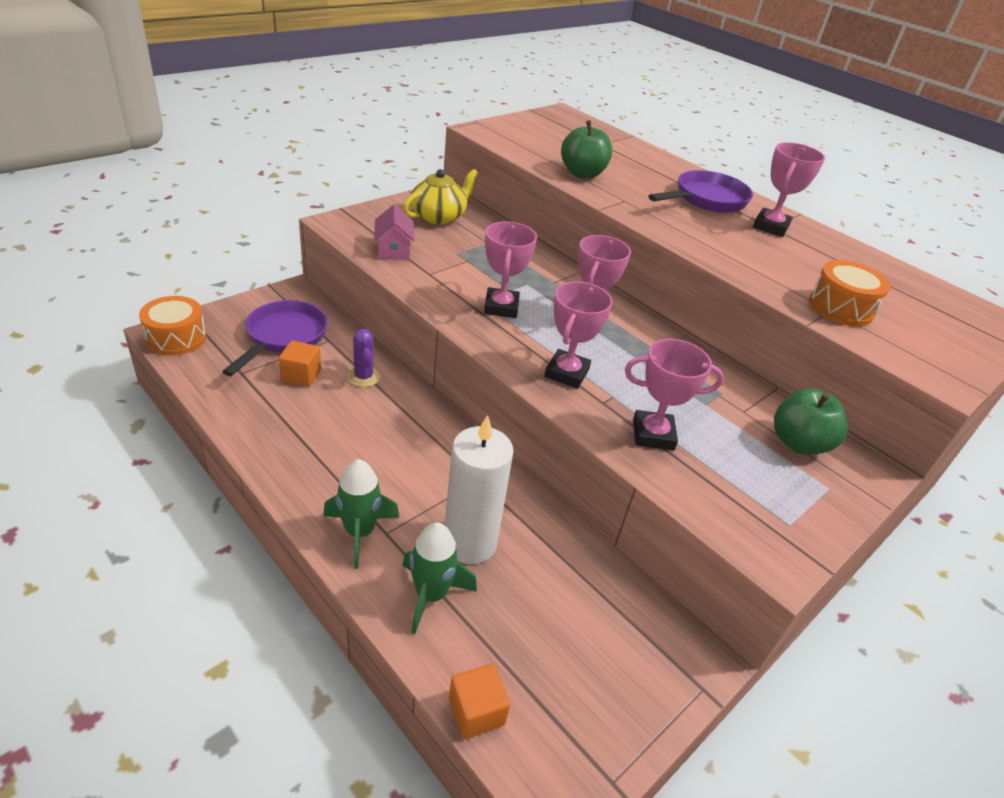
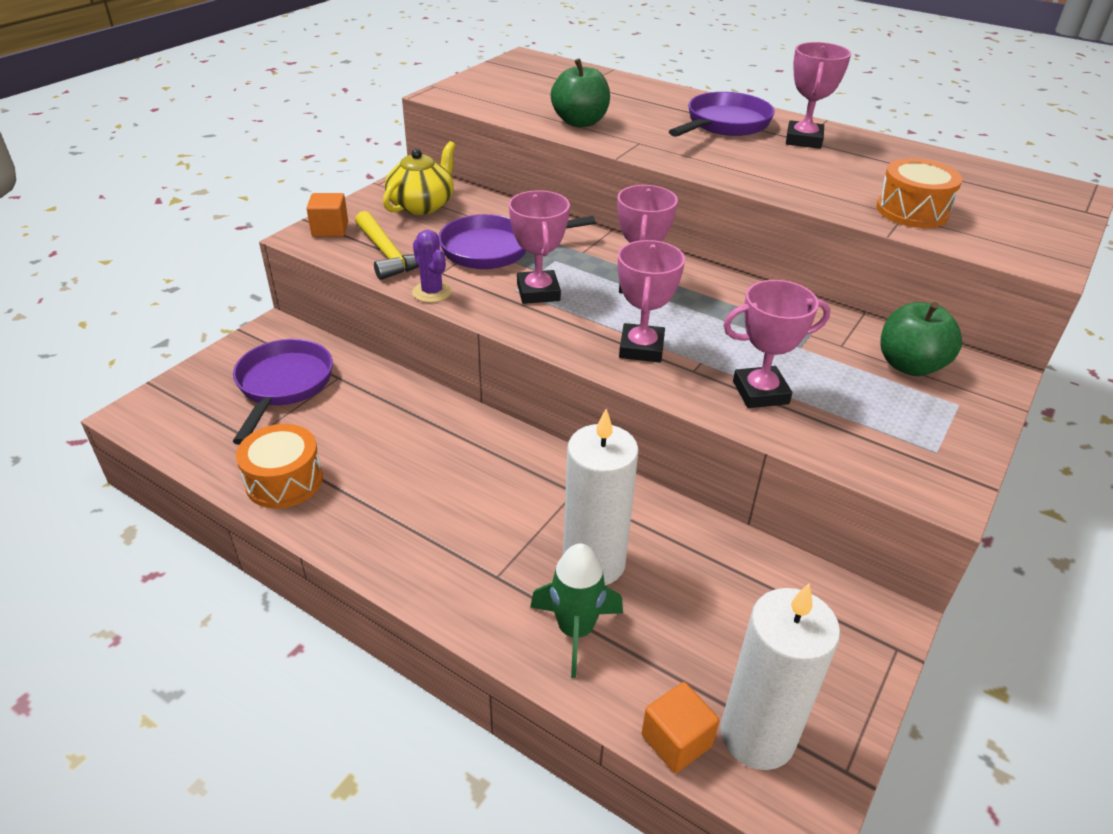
camera: 10 degrees left, 0 degrees up
(176, 338) = (153, 416): orange drum -> orange drum (284, 481)
(301, 375) = (323, 425): orange cube -> orange cube (330, 229)
(359, 532) = (467, 584): green rocket -> none
(363, 377) = (397, 409): purple cactus -> purple cactus (432, 292)
(393, 250) = (388, 254): pink house -> yellow hammer
(480, 264) = (494, 249): none -> purple pan
(547, 728) = (757, 735): none -> white candle

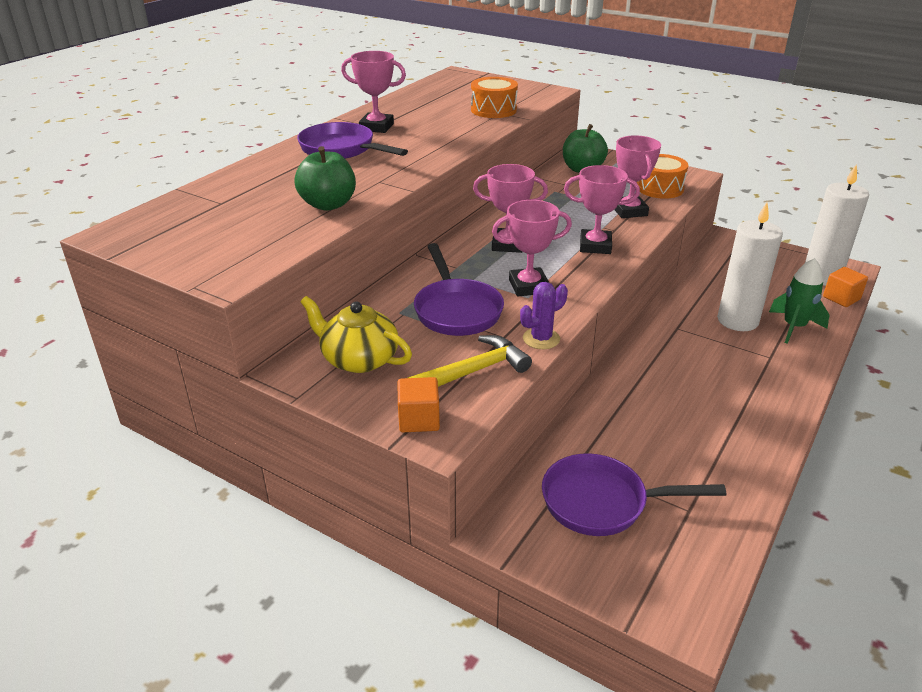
camera: 90 degrees left, 5 degrees down
(284, 481) = (733, 475): orange drum -> orange drum (659, 188)

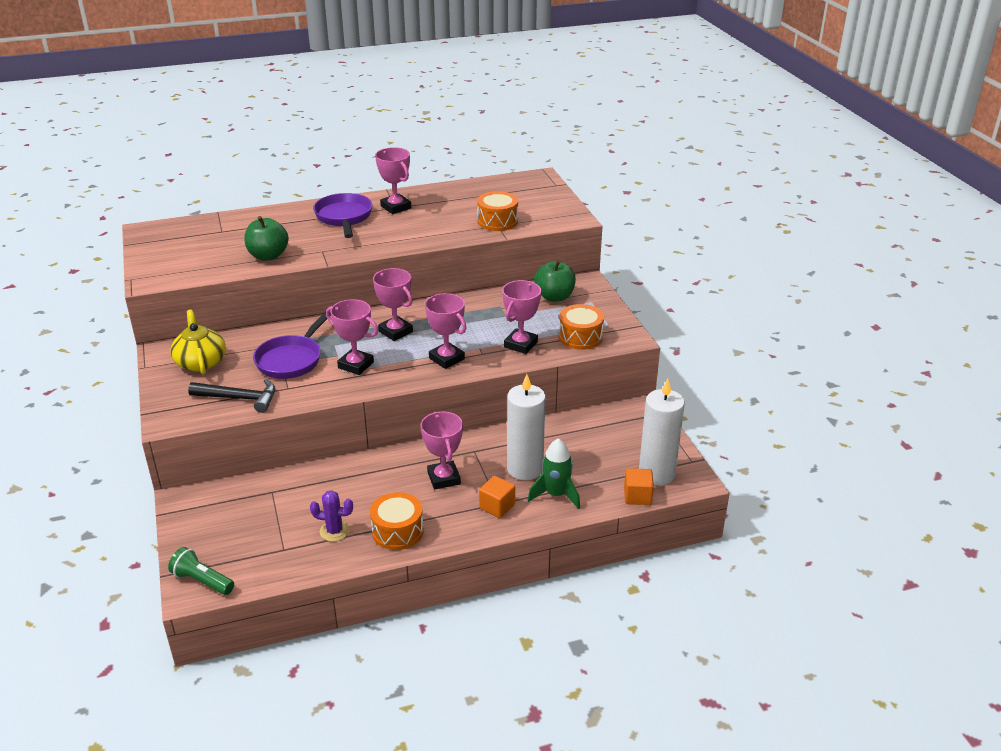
camera: 40 degrees right, 0 degrees up
(419, 419) = (174, 408): orange cube -> orange cube (497, 506)
(473, 371) = (239, 398): yellow hammer -> black hammer
(541, 339) = (303, 400): purple cactus -> purple cactus (334, 531)
(602, 502) = (249, 517): purple pan -> none
(676, 601) = (202, 581): none -> green flashlight
(696, 362) = (443, 478): none -> pink trophy
(747, 427) = (397, 531): none -> orange drum

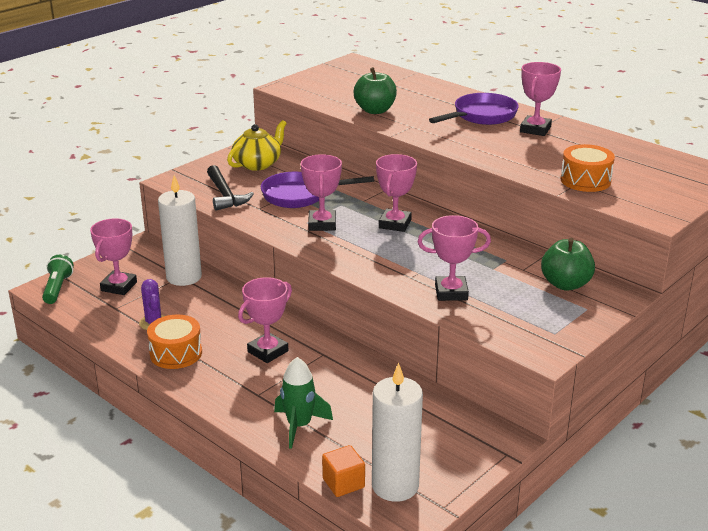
camera: 60 degrees right, 5 degrees down
(446, 359) = (380, 262): pink trophy -> pink trophy (119, 286)
(497, 506) = (252, 395): orange cube -> none
(525, 469) = (323, 393): white candle -> white candle (184, 277)
(580, 337) = (508, 323): orange drum -> none

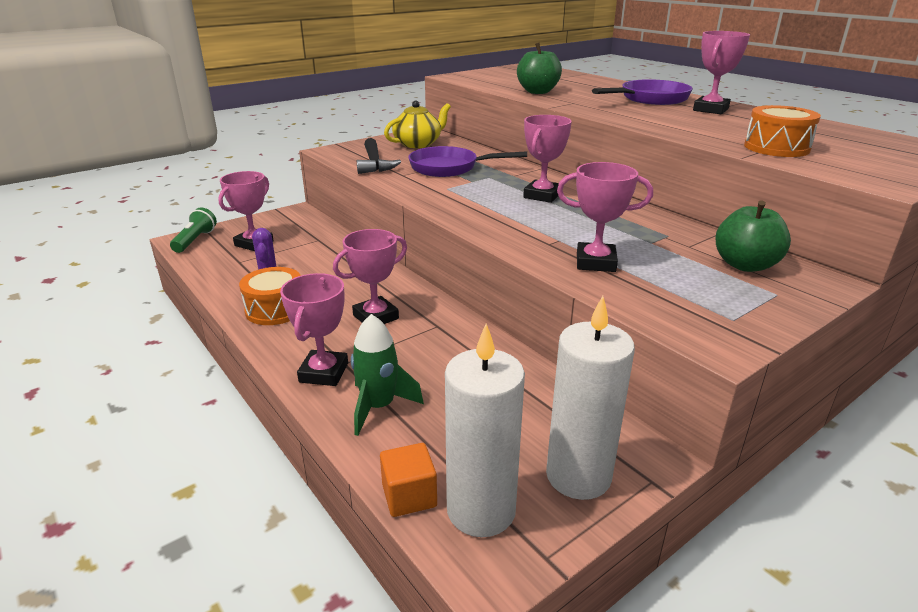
camera: 10 degrees right, 0 degrees up
(184, 277) = (321, 240): white candle -> white candle (578, 476)
(322, 224) = (462, 191): pink trophy -> pink trophy (323, 373)

